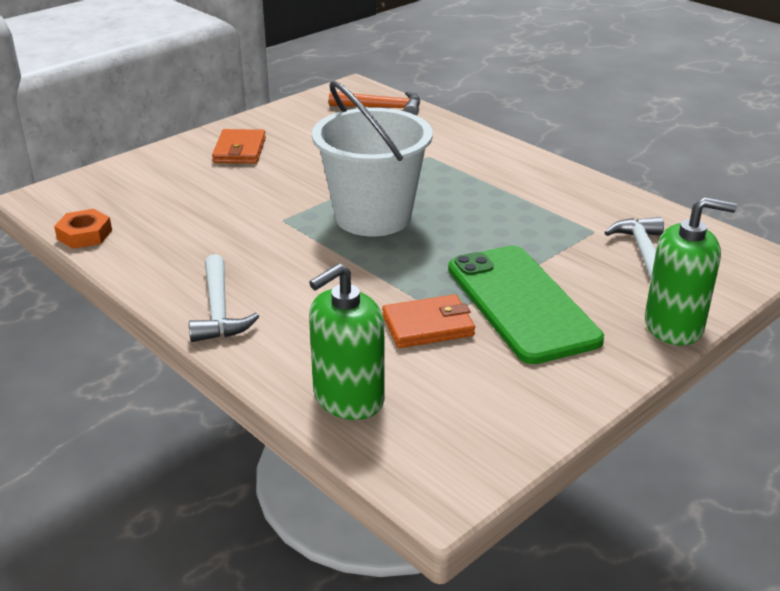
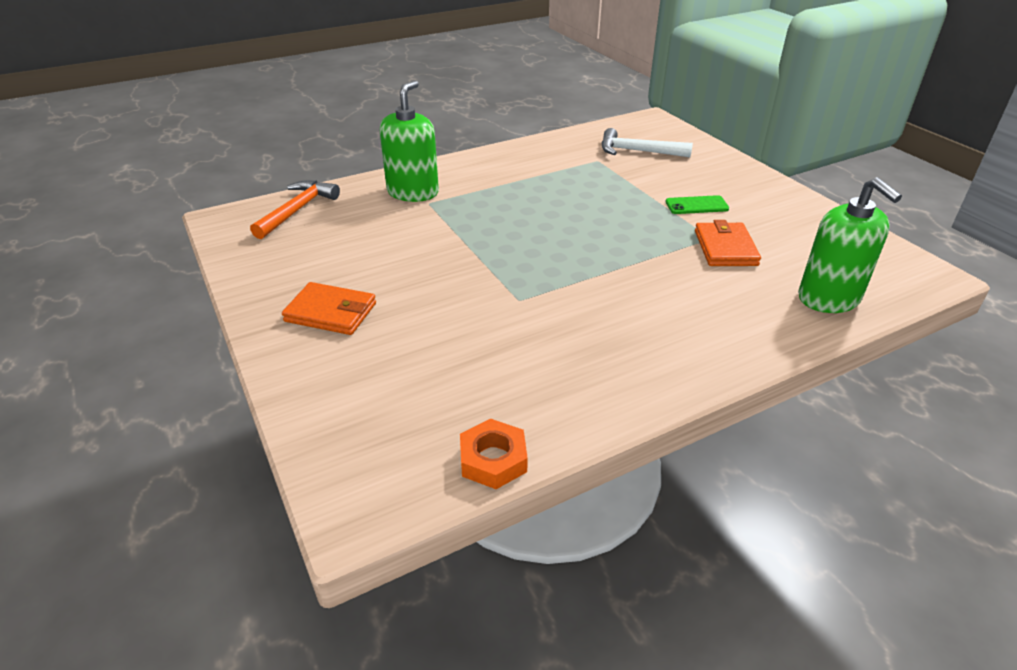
camera: 75 degrees left, 5 degrees up
(219, 310) = (692, 356): white hammer -> none
(373, 217) = (536, 248): white bucket -> none
(522, 303) = (696, 205): green phone -> green phone, size x0.40
(674, 326) = (730, 161): green soap dispenser -> green soap dispenser (413, 192)

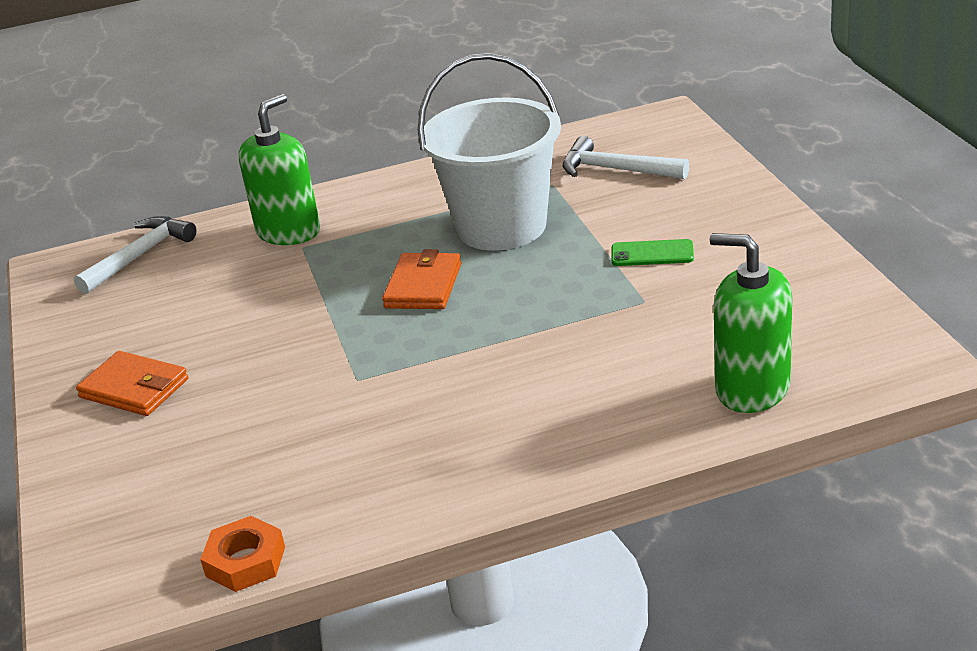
camera: 15 degrees right, 5 degrees down
(297, 210) = (140, 256): orange hammer -> white hammer
(576, 188) = (501, 227): none -> white bucket
(725, 248) = (655, 316): orange wallet -> orange wallet (423, 286)
(829, 298) = (752, 389): green soap dispenser -> green soap dispenser turned 135 degrees clockwise

